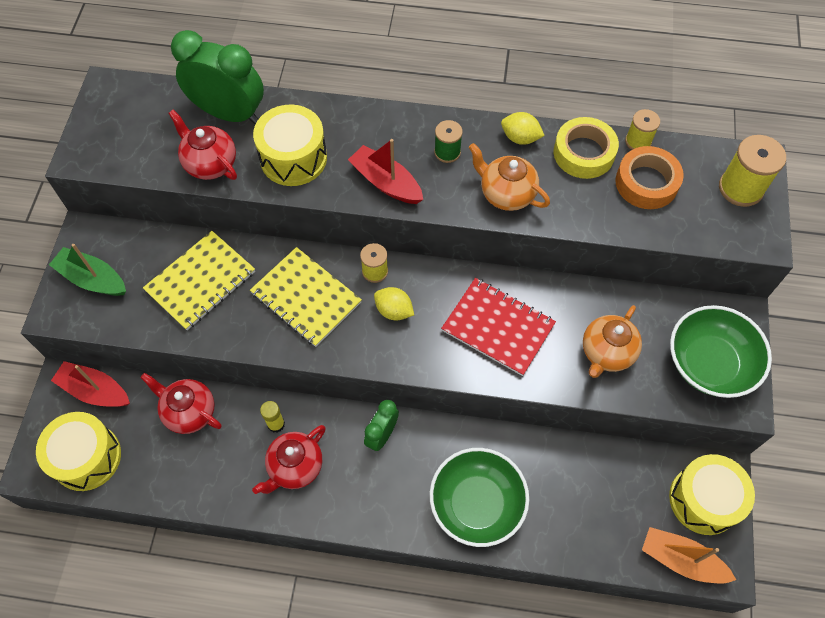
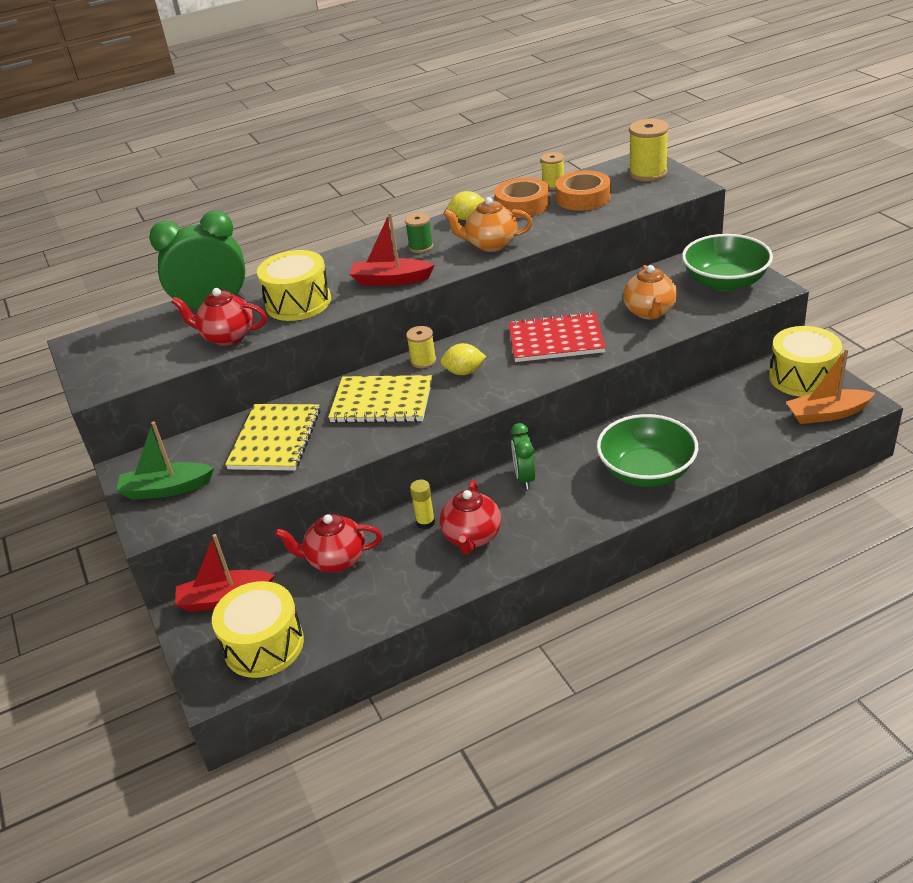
camera: 30 degrees left, 25 degrees down
(584, 153) = (522, 205): yellow tape -> orange tape

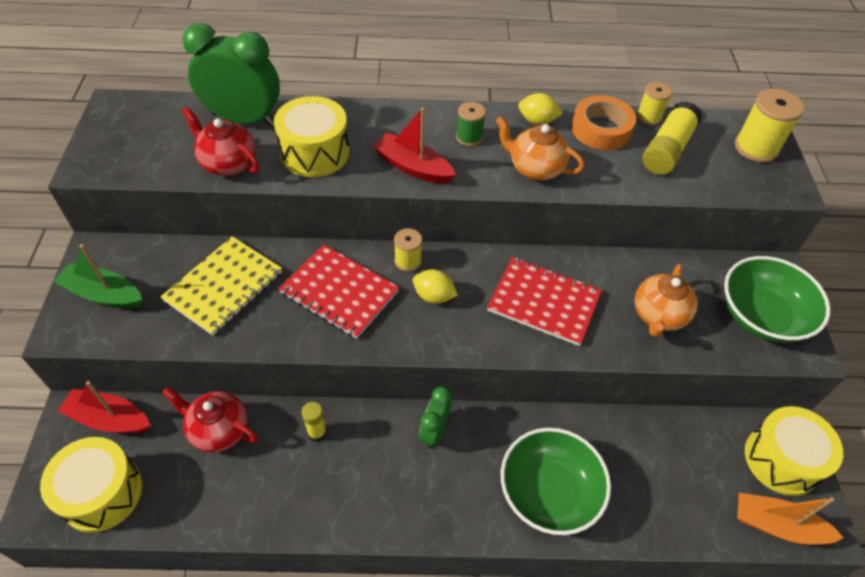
camera: 20 degrees right, 15 degrees up
(382, 402) = (339, 292): yellow notebook -> red notebook
(472, 537) = (343, 476): red teapot -> none
(583, 198) = (667, 149): orange tape -> yellow glue stick

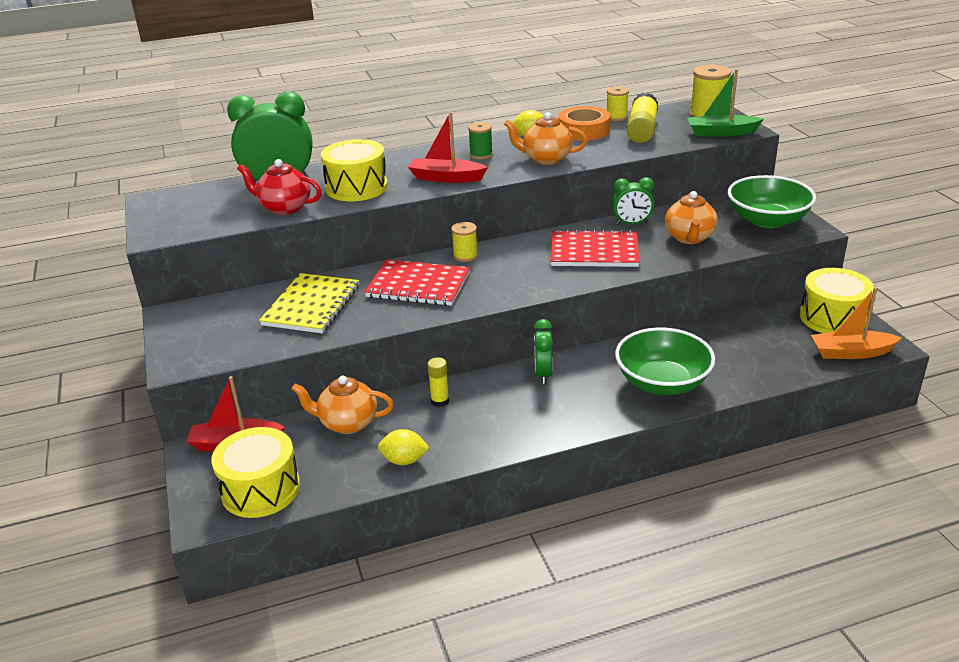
camera: 15 degrees left, 20 degrees down
(103, 294) = (200, 335): green boat -> green boat (721, 133)
(218, 430) = (347, 423): red teapot -> orange teapot
(434, 296) = (501, 269): yellow lemon -> yellow lemon (404, 460)
(606, 268) = (631, 223): none -> green clock

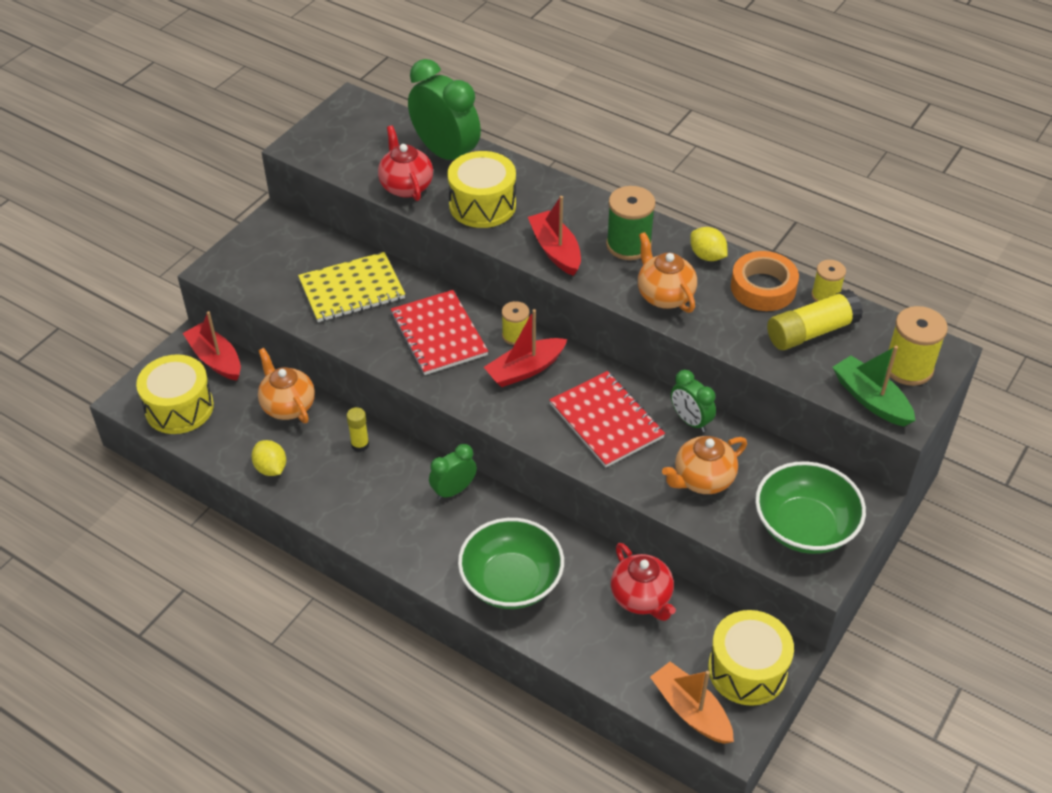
camera: 50 degrees right, 15 degrees up
(481, 154) = (628, 245): green spool -> green spool, size x1.65
(504, 264) = (525, 369): none -> red boat
(732, 333) = (641, 598): none -> red teapot

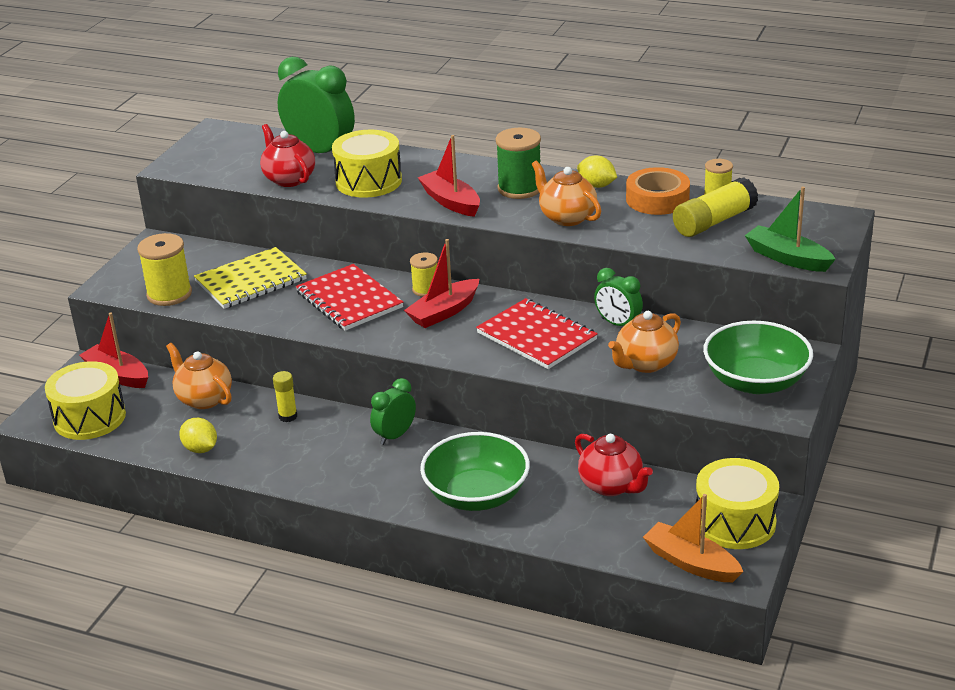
camera: 10 degrees left, 15 degrees down
(908, 368) = (813, 232): yellow spool -> yellow spool (169, 294)

